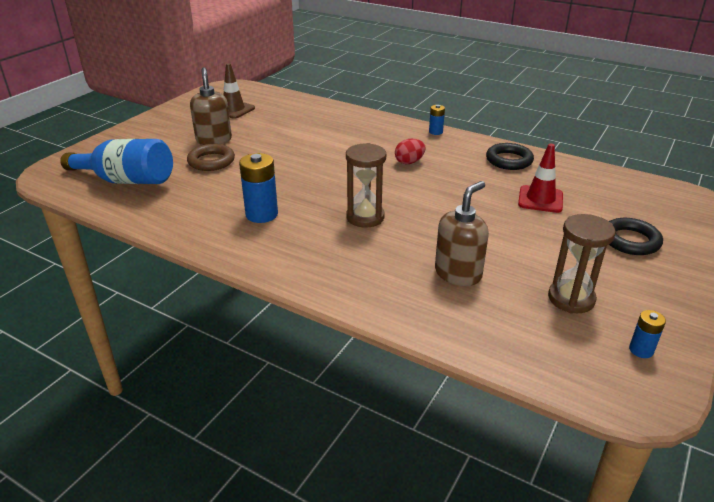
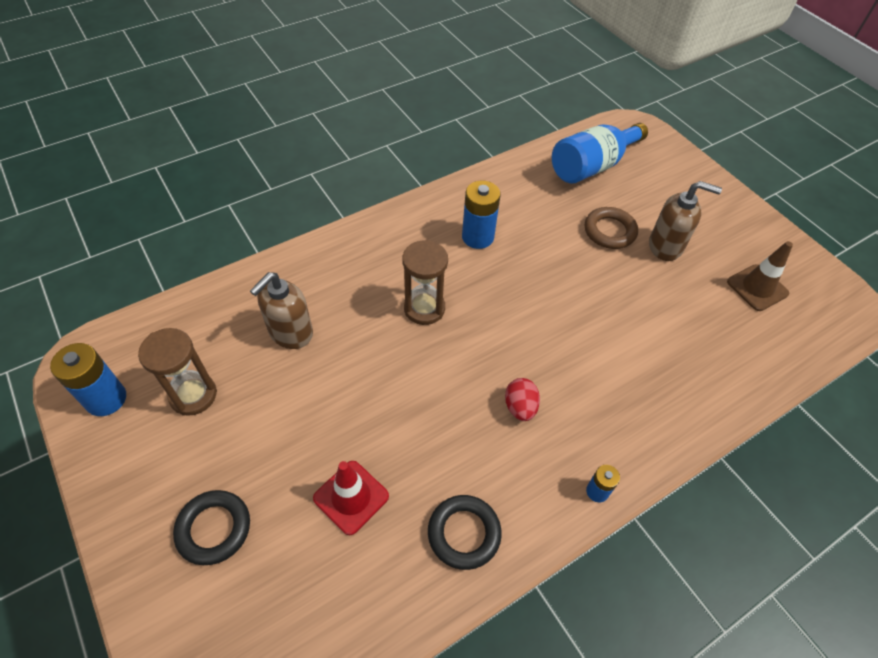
camera: 115 degrees right, 20 degrees up
(458, 273) = (290, 333): brown soap dispenser -> brown soap dispenser turned 60 degrees clockwise
(641, 350) = (106, 399): blue battery -> blue battery, size x1.84

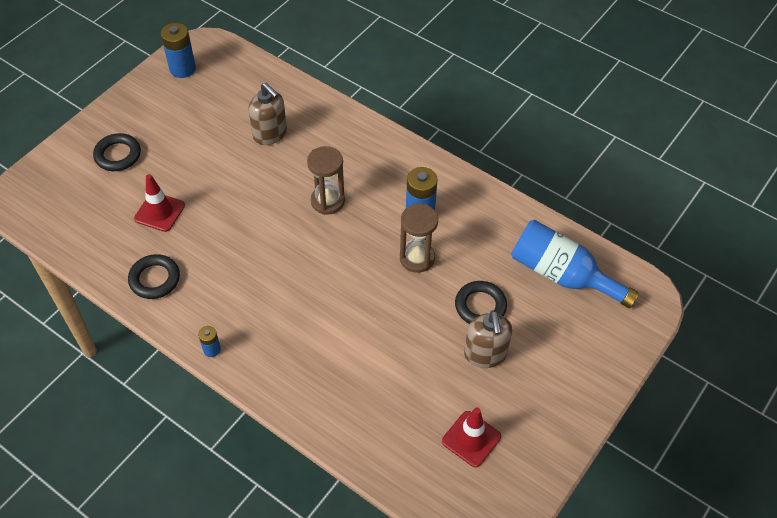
camera: 70 degrees right, 0 degrees up
(193, 395) = (201, 107): brown hourglass -> brown hourglass (417, 258)
(290, 333) = (270, 134): brown soap dispenser -> brown soap dispenser turned 150 degrees counterclockwise
(520, 407) = (263, 285): red egg -> none
(609, 231) = (480, 306): brown ring -> black ring
(757, 288) = (471, 439): brown traffic cone -> red traffic cone

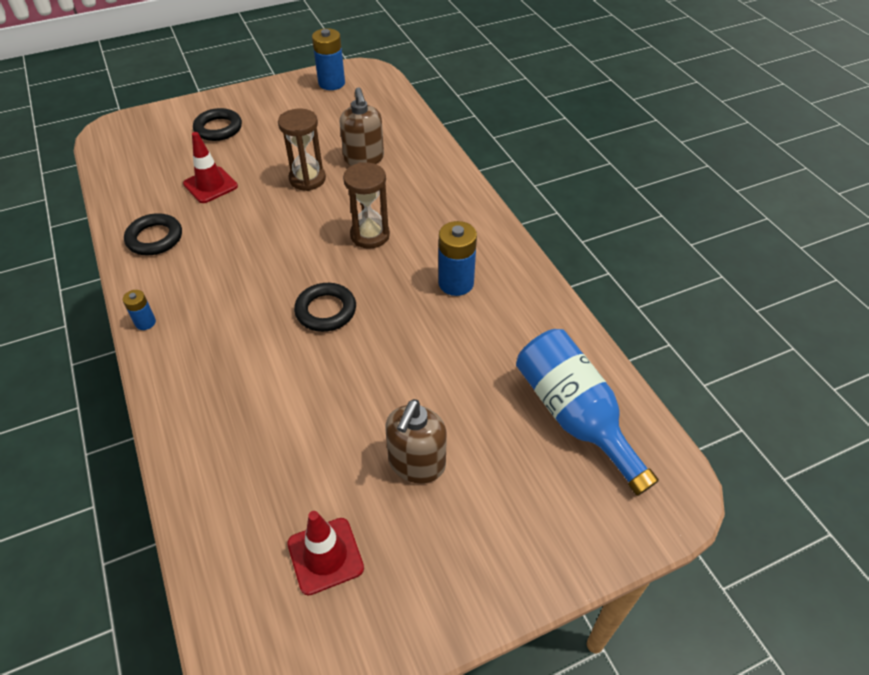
camera: 30 degrees right, 5 degrees down
(417, 258) = (418, 326): brown hourglass -> brown hourglass (307, 179)
(480, 306) = (451, 407): black ring -> black ring (326, 311)

